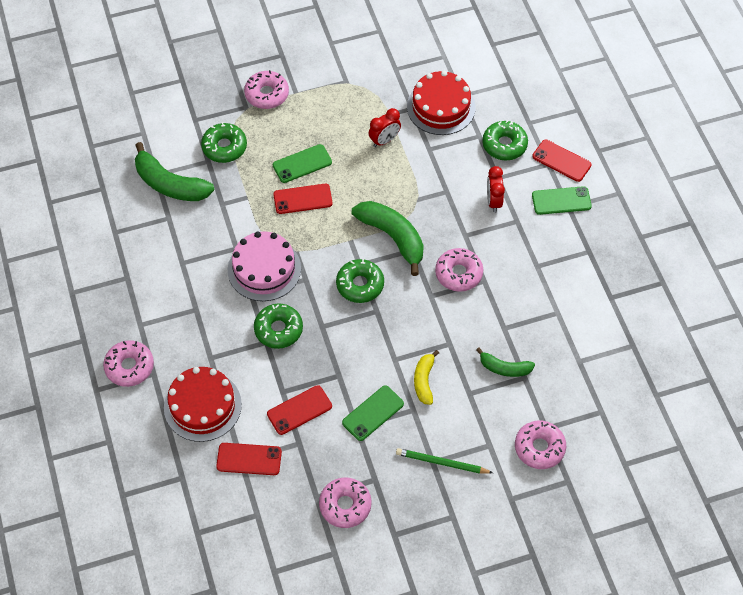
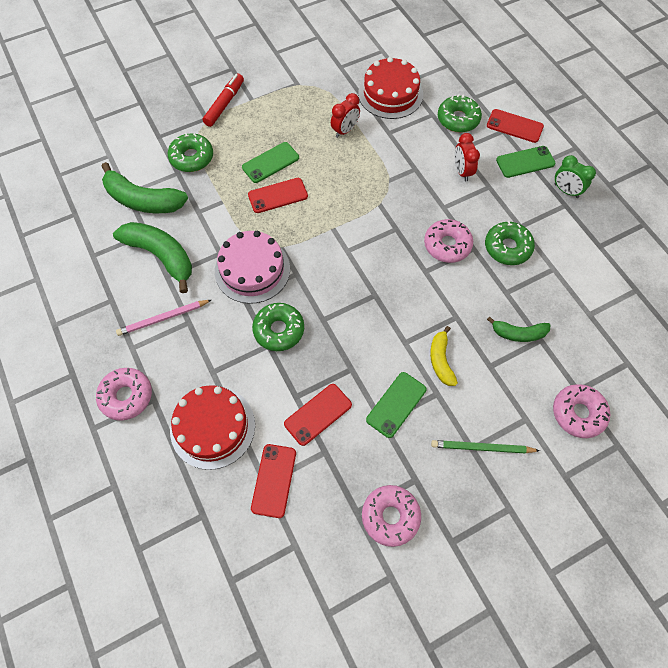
camera: 10 degrees left, 5 degrees up
(173, 302) = (163, 318): none -> pink pencil
(249, 459) = (274, 480): red phone -> red phone turned 75 degrees counterclockwise
(267, 94) = (224, 104): pink donut -> red marker
(360, 285) = (352, 271): green donut -> green donut (507, 247)
(392, 237) = (374, 219): green banana -> green banana (161, 256)
(594, 237) = (566, 191): none -> green clock

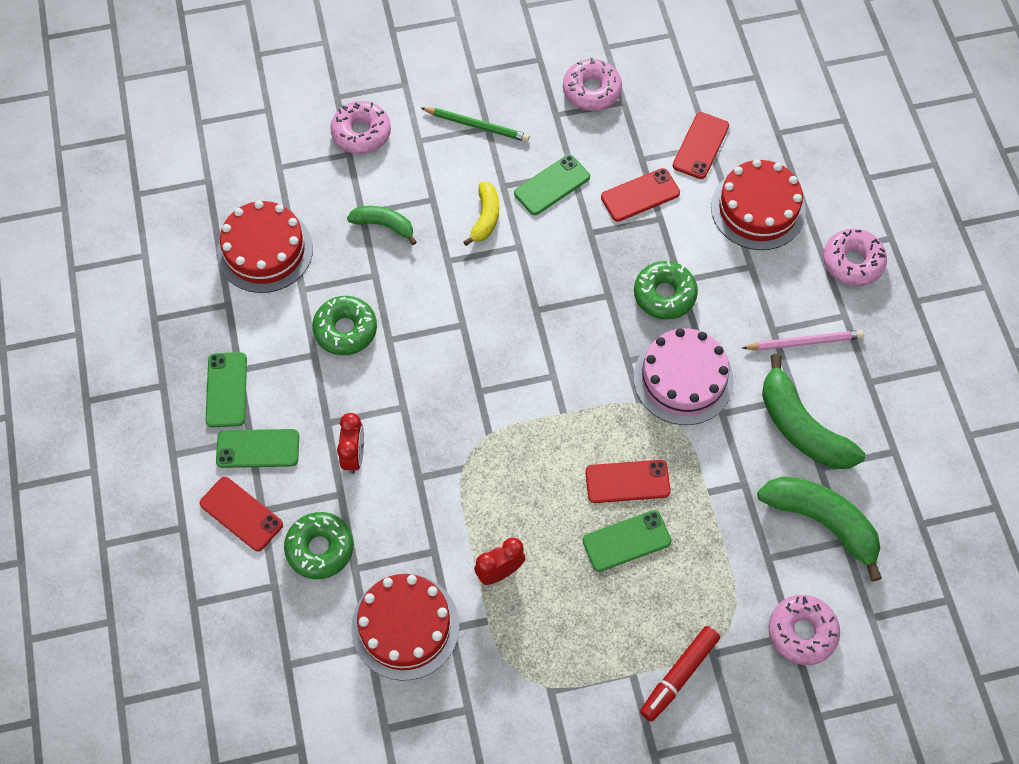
camera: 165 degrees left, 0 degrees up
(192, 158) = (744, 580): green donut -> none
(447, 245) = (421, 352): pink donut -> pink donut (802, 632)
(566, 191) = (226, 390): green clock -> green phone
(597, 291) = (265, 250): none -> red cake

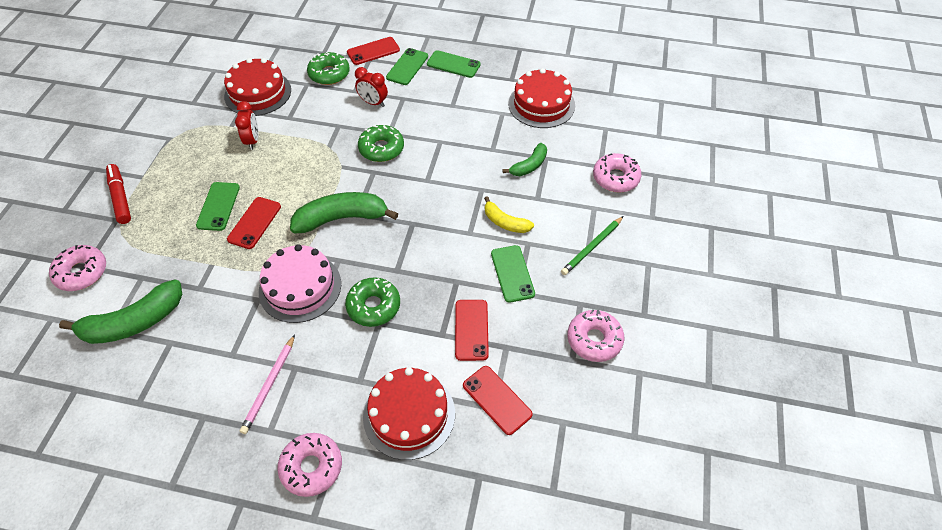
camera: 115 degrees right, 10 degrees down
(345, 330) = (460, 123): green donut -> green donut (381, 149)
(802, 428) = (207, 346): green banana -> green banana (341, 218)

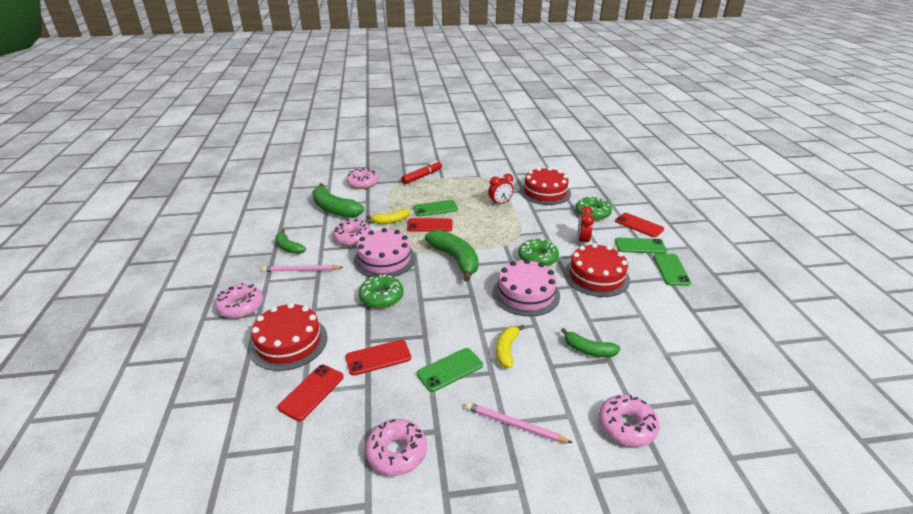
camera: 70 degrees right, 20 degrees down
(202, 395) = (289, 247): none -> green banana
(215, 261) = (391, 221): none -> yellow banana
(229, 312) = (353, 238): none -> pink donut
(433, 179) = (526, 294): none -> pink cake
(541, 104) = (679, 339): red cake -> red cake (596, 276)
(592, 247) = (514, 425): green pencil -> pink pencil

